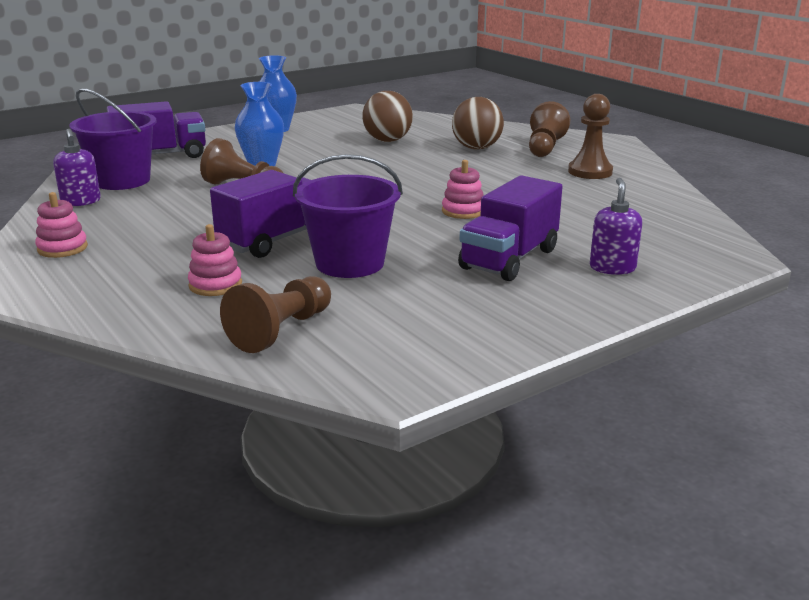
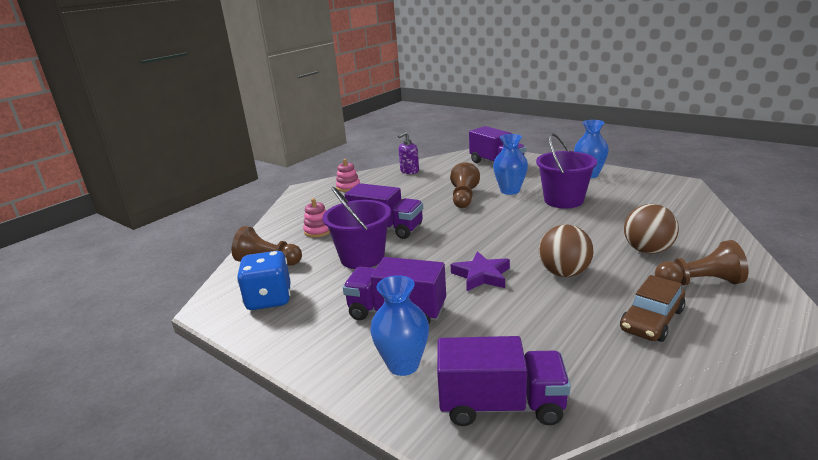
camera: 75 degrees right, 0 degrees up
(122, 181) = (447, 169): purple bucket -> purple bucket (563, 200)
(387, 141) = (615, 213): brown ball -> brown ball (564, 273)
(411, 334) = (269, 299): none -> blue dice
(463, 211) = (481, 275): pink stacking toy -> purple star
(590, 172) = (651, 320): brown pawn -> brown car
(612, 268) = (403, 364): purple soap dispenser -> blue vase
(686, 239) = (501, 405): none -> purple truck

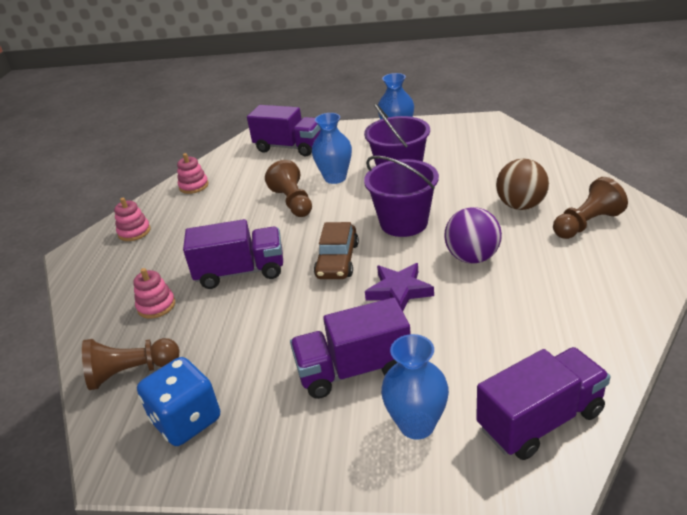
camera: 30 degrees left, 10 degrees up
(362, 257) = (249, 320): purple bucket -> purple bucket (404, 223)
(409, 171) = (194, 186): purple soap dispenser -> pink stacking toy
(564, 273) = (472, 257): brown ball -> purple ball
(651, 320) = (582, 277): brown car -> brown car (337, 260)

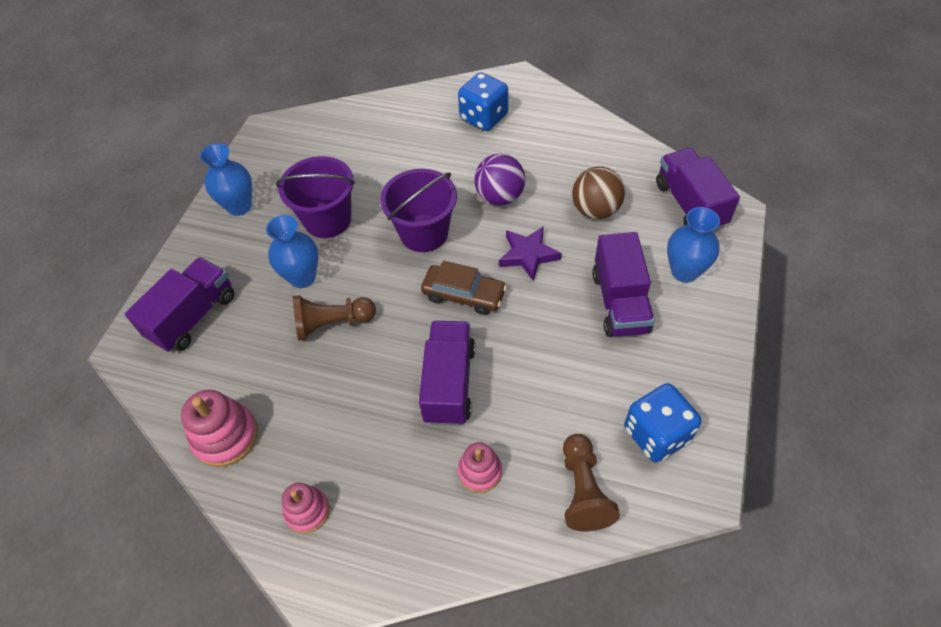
camera: 80 degrees left, 20 degrees up
(194, 186) = (225, 436): pink stacking toy -> pink stacking toy, size x1.56
(520, 205) = (437, 147): brown ball -> brown ball (595, 210)
(586, 224) = (484, 117): brown pawn -> blue dice

